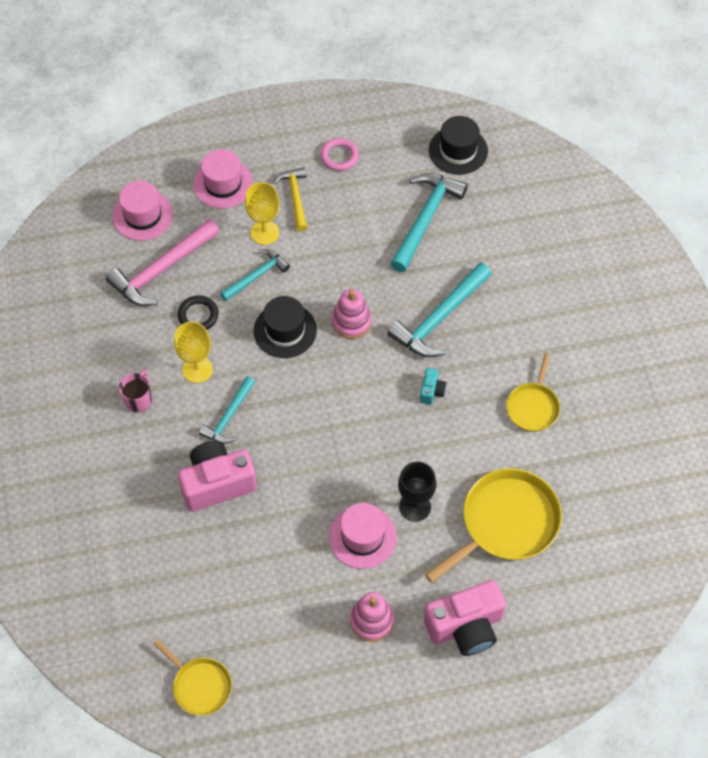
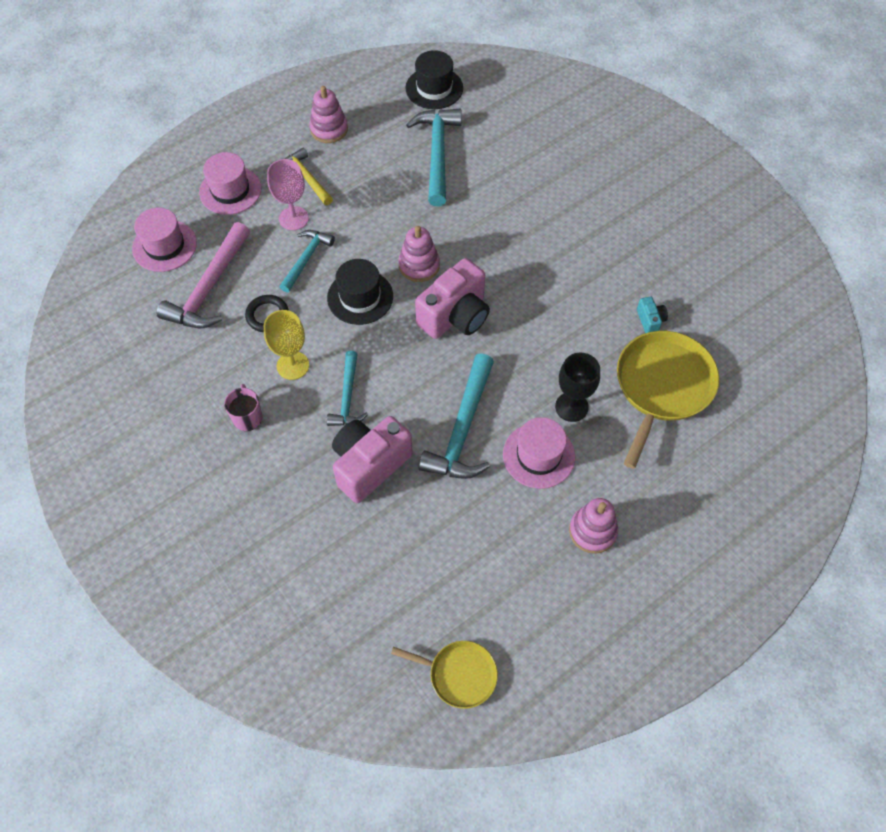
camera: 25 degrees left, 0 degrees up
(265, 232) = (293, 218): yellow goblet -> pink goblet
(339, 156) = (329, 129): pink ring -> pink stacking toy
(431, 391) = (527, 298): turquoise camera -> turquoise camera (650, 321)
(439, 318) = (497, 232): turquoise hammer -> turquoise hammer (462, 429)
(465, 627) = (682, 497): pink camera -> pink camera (455, 316)
(533, 407) = (625, 275): yellow pan -> none

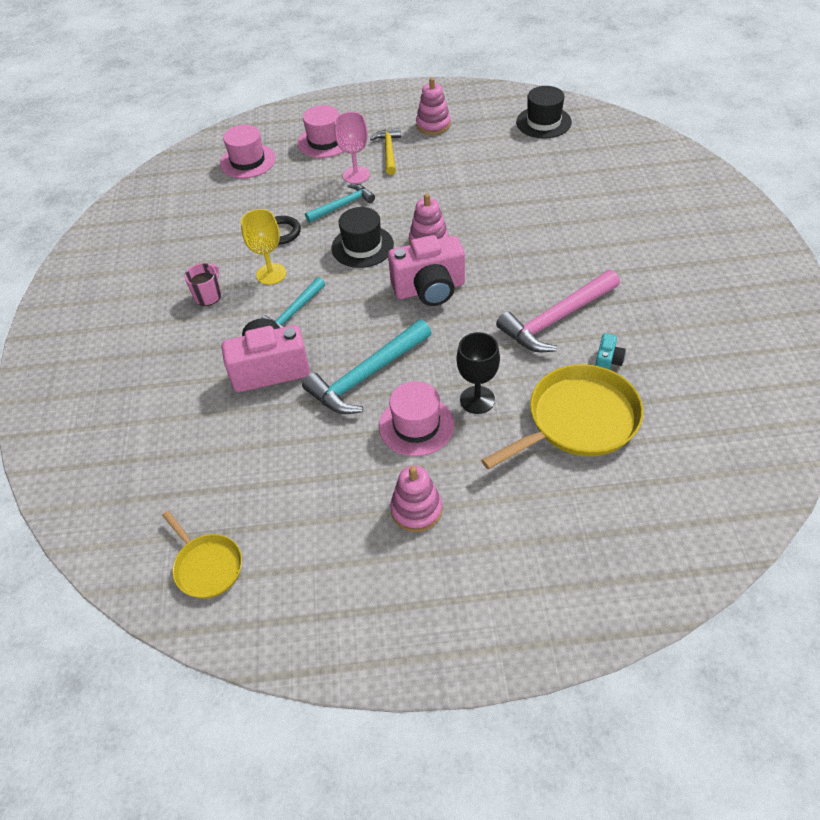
camera: 35 degrees right, 10 degrees down
(209, 288) = (255, 199): pink hammer -> pink hammer (556, 319)
(437, 154) = (509, 168): turquoise hammer -> none

